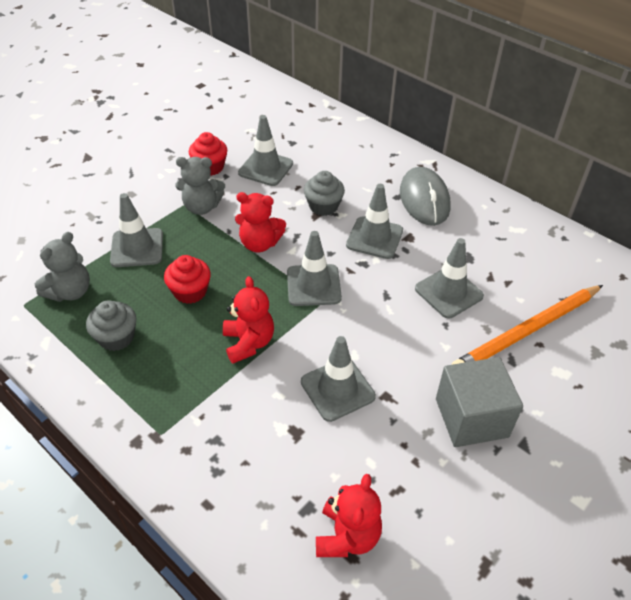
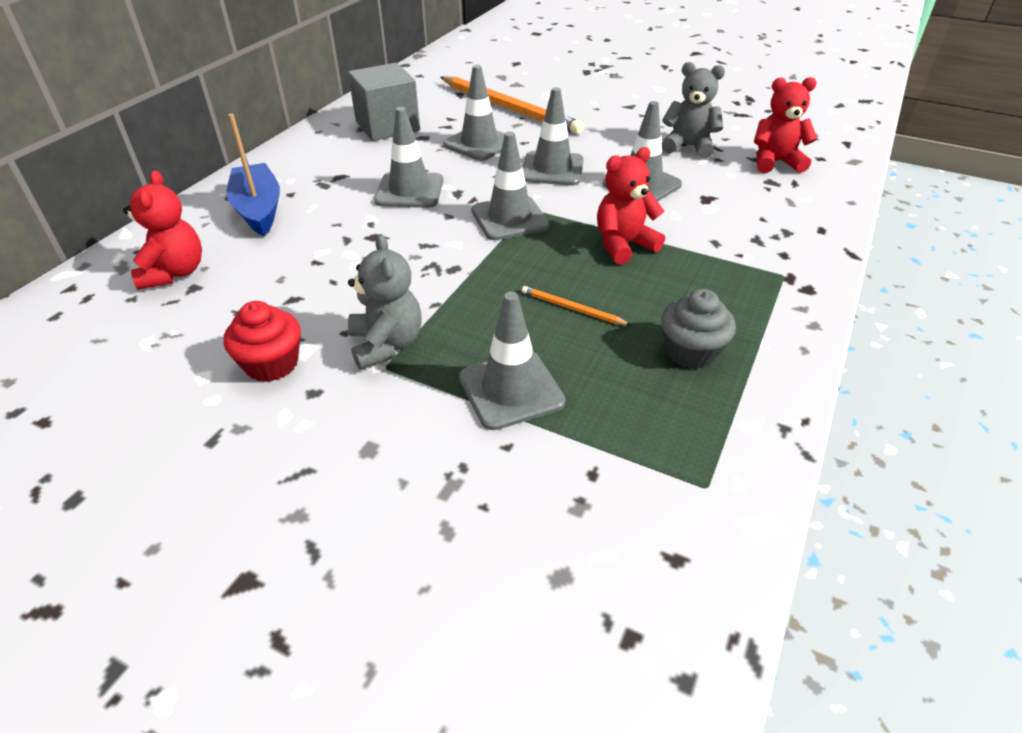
camera: 105 degrees left, 5 degrees down
(70, 292) = (644, 435): grey teddy bear -> grey teddy bear (688, 146)
(190, 291) = (572, 308): red cupcake -> orange pencil
(260, 243) = (452, 270): red teddy bear -> red teddy bear (174, 273)
(265, 168) = (270, 300): grey traffic cone -> grey traffic cone (552, 169)
(323, 206) = (357, 233): grey cupcake -> none
(371, 166) = (258, 209): none -> blue boat
(424, 199) = (327, 168): grey mouse -> none
(471, 418) = (621, 125): grey cube -> grey cube (387, 126)

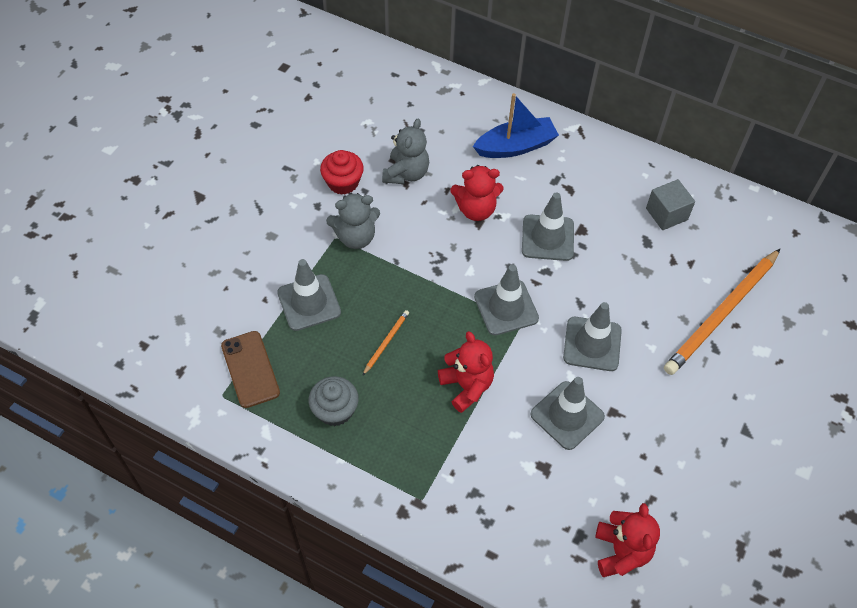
camera: 90 degrees right, 15 degrees up
(174, 273) = (436, 117): red teddy bear -> red teddy bear (476, 209)
(387, 126) = (666, 214): grey cube -> grey cube, size x0.65
(479, 143) = (638, 287): grey traffic cone -> none
(647, 453) = (250, 369): none -> brown phone
(688, 146) = (650, 472): grey teddy bear -> grey teddy bear (406, 173)

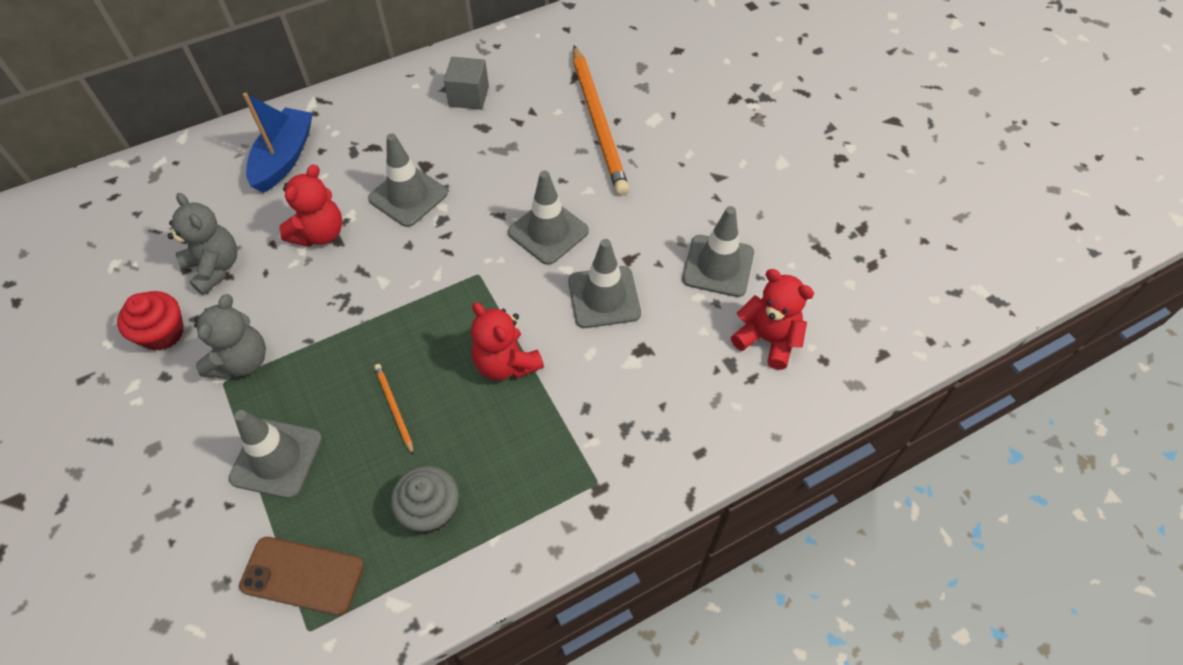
camera: 55 degrees left, 0 degrees up
(466, 386) = (506, 363): red teddy bear -> red teddy bear turned 135 degrees counterclockwise
(506, 308) = (450, 276): grey traffic cone -> grey traffic cone (718, 266)

